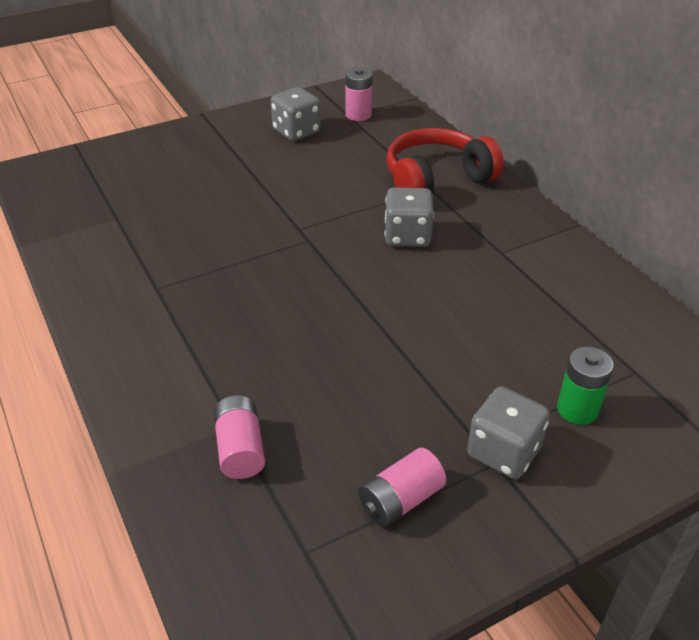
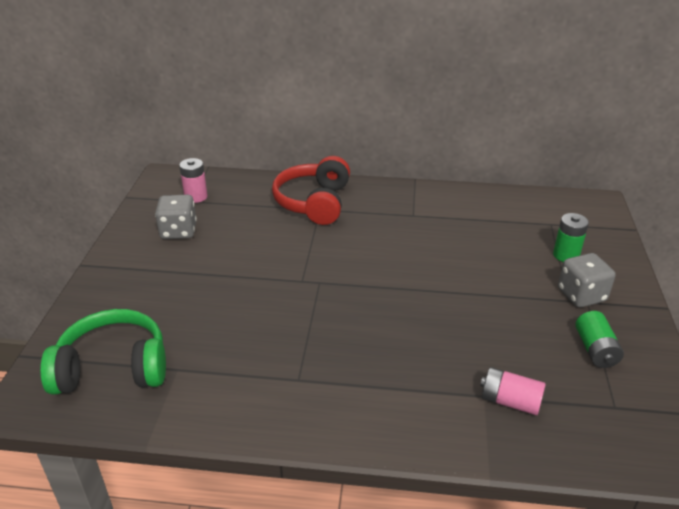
camera: 55 degrees left, 5 degrees down
(93, 188) = (113, 368): none -> green headphones
(400, 500) = (595, 350): pink battery -> green battery
(407, 236) = (361, 240): grey dice -> none

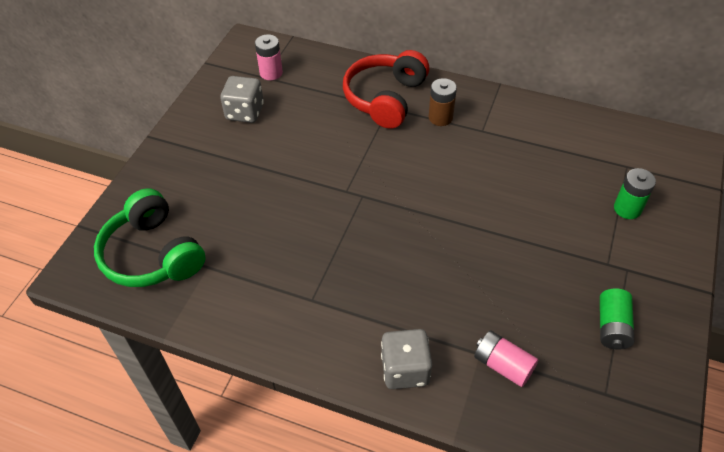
camera: 15 degrees right, 15 degrees up
(113, 368) = (153, 254): green headphones -> green headphones turned 135 degrees counterclockwise
(371, 210) = (440, 118): none -> brown battery
(581, 295) = (624, 260): grey dice -> grey dice (405, 369)

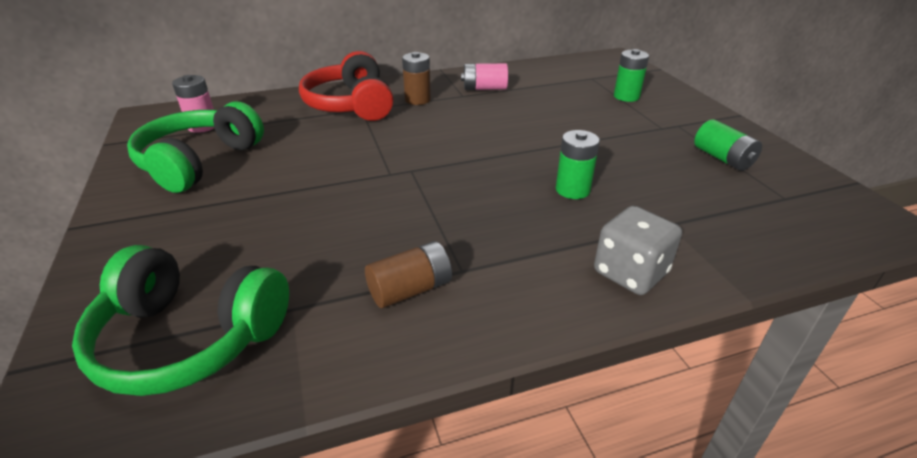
camera: 40 degrees left, 15 degrees down
(245, 112) = (199, 162): grey dice -> green headphones
(272, 294) = (410, 289): none -> brown battery
(450, 282) = (572, 190): none -> green battery
(503, 365) = (696, 221): pink battery -> pink battery (484, 88)

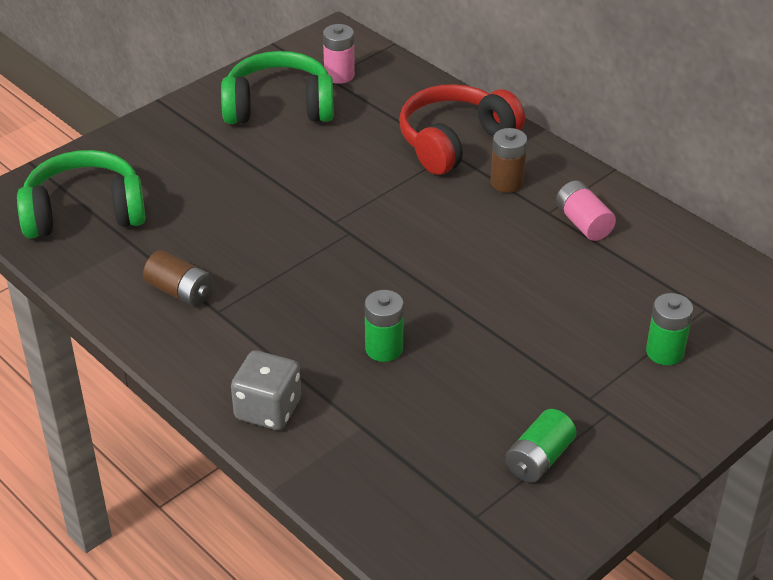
camera: 65 degrees right, 5 degrees up
(189, 338) = (84, 213): green headphones -> green headphones turned 90 degrees clockwise

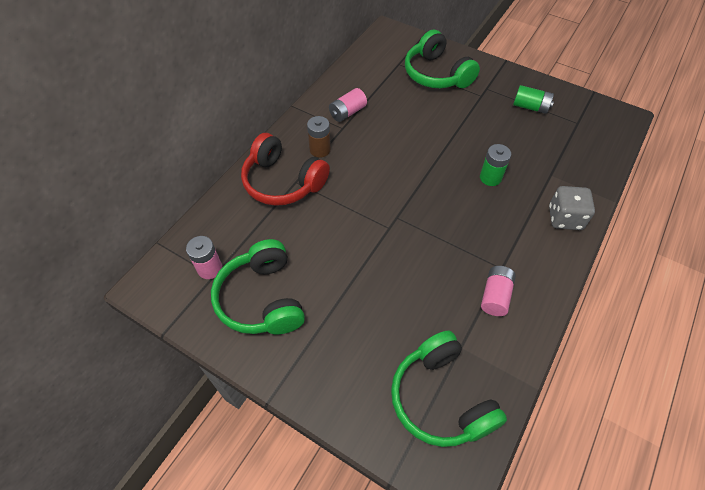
camera: 105 degrees left, 15 degrees up
(180, 291) = (495, 296): brown battery -> pink battery
(665, 352) = (436, 74): green battery -> green headphones

